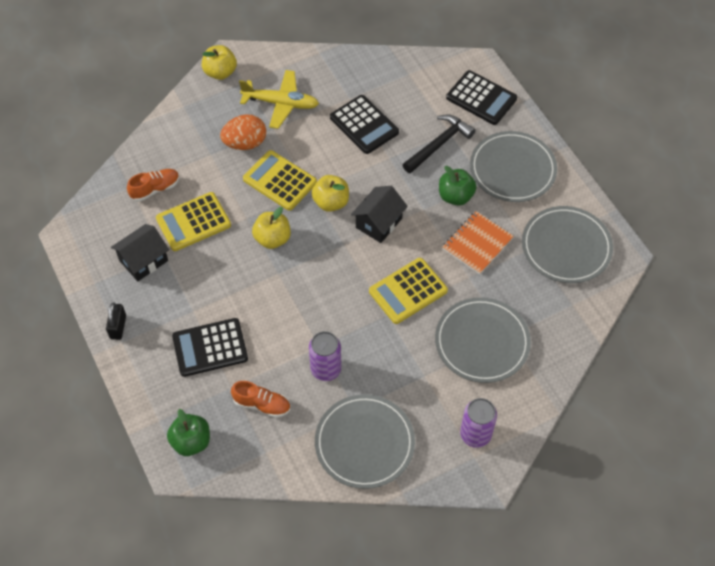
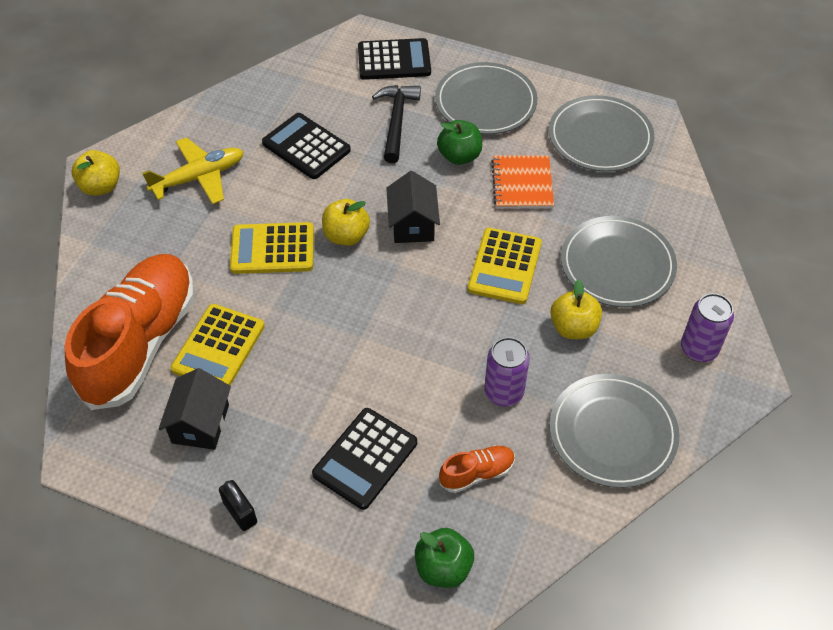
camera: 40 degrees left, 5 degrees down
(155, 189) = (140, 343): orange shoe -> orange shoe, size x2.43
(245, 143) = (198, 237): orange egg -> none
(272, 239) = (321, 308): yellow apple -> yellow apple (573, 328)
(364, 125) = (306, 147): black calculator -> black calculator turned 150 degrees counterclockwise

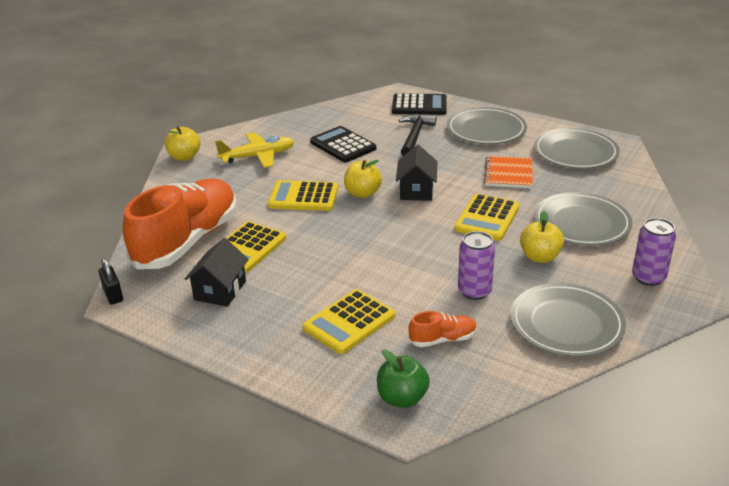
camera: 10 degrees right, 20 degrees down
(240, 512) = (237, 346): black padlock -> black padlock (113, 295)
(365, 458) = (349, 322): black calculator -> yellow calculator
(459, 156) = (460, 156): green apple -> none

